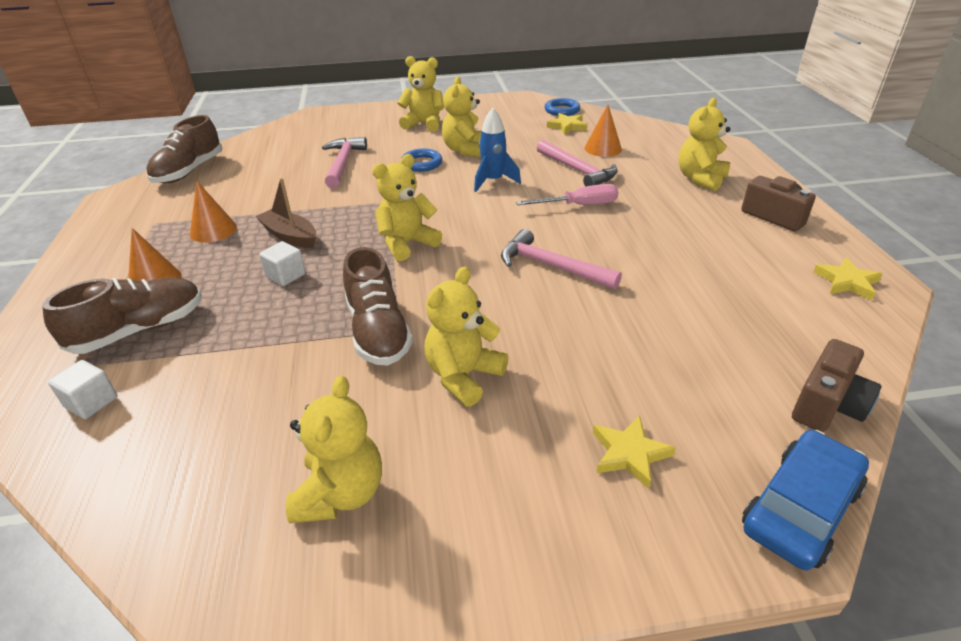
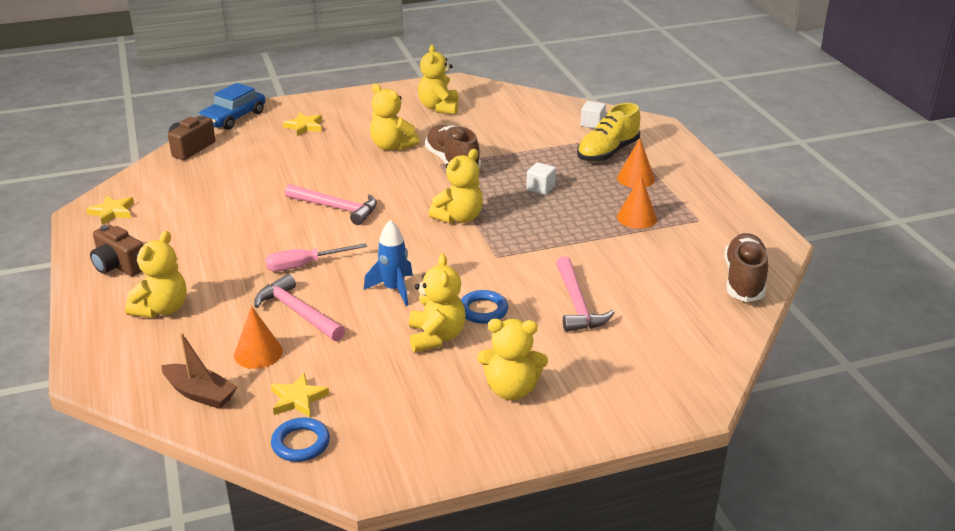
camera: 170 degrees right, 5 degrees down
(139, 330) = (607, 152): brown shoe -> yellow shoe
(290, 236) = (563, 217): brown boat -> brown boat (200, 393)
(463, 376) = (392, 146): yellow teddy bear -> yellow teddy bear turned 105 degrees clockwise

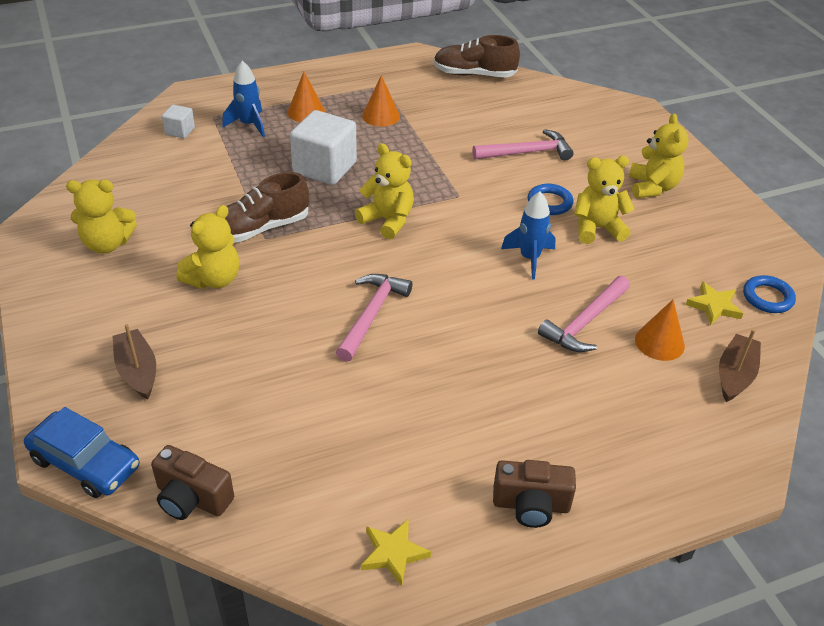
camera: 95 degrees left, 10 degrees up
(119, 266) = (531, 505): brown camera -> brown camera turned 60 degrees clockwise
(162, 309) = (610, 437): yellow teddy bear -> none
(304, 126) = (137, 371): yellow star -> brown boat
(304, 265) = (498, 328): pink screwdriver -> none
(540, 188) = (324, 168): white cube -> white cube, size x2.05
(607, 152) = (249, 125): yellow shoe -> blue rocket

